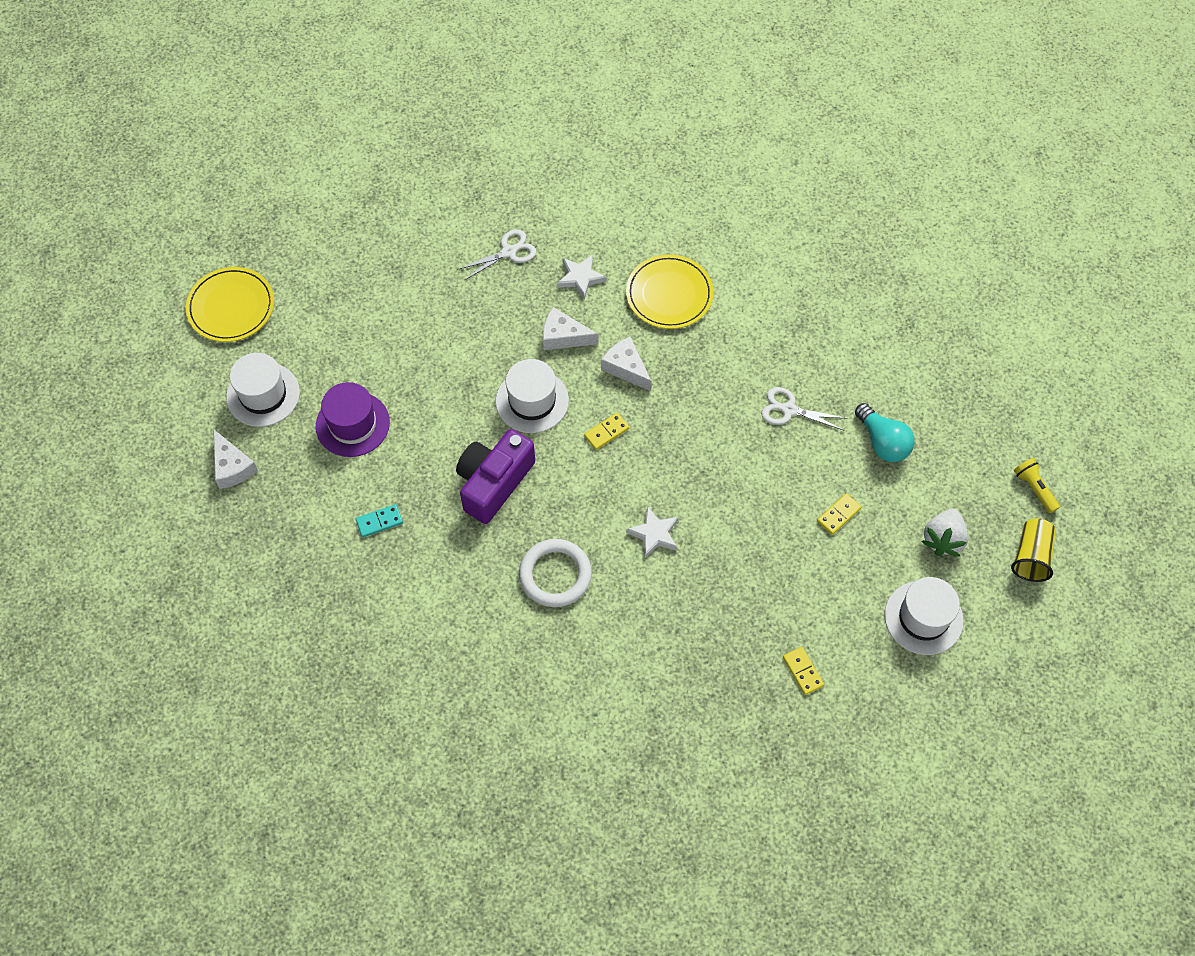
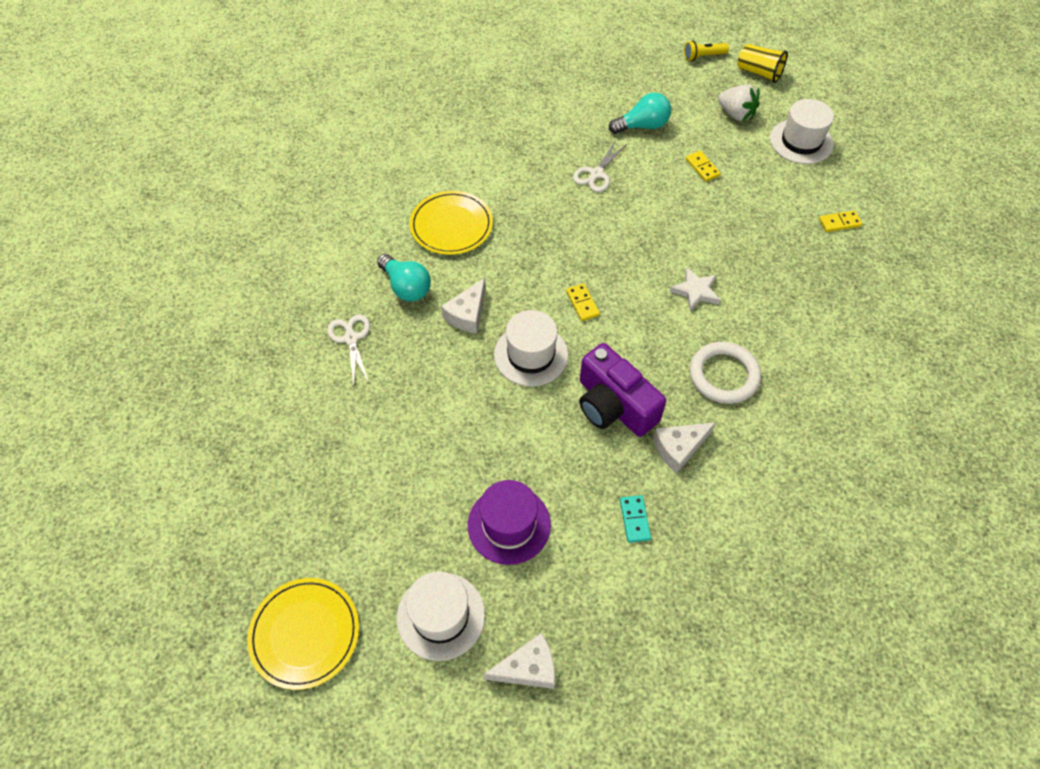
camera: 75 degrees left, 5 degrees down
(580, 277) = (406, 287): white star -> turquoise light bulb
(626, 368) = (518, 274): white cheese -> white cheese (679, 448)

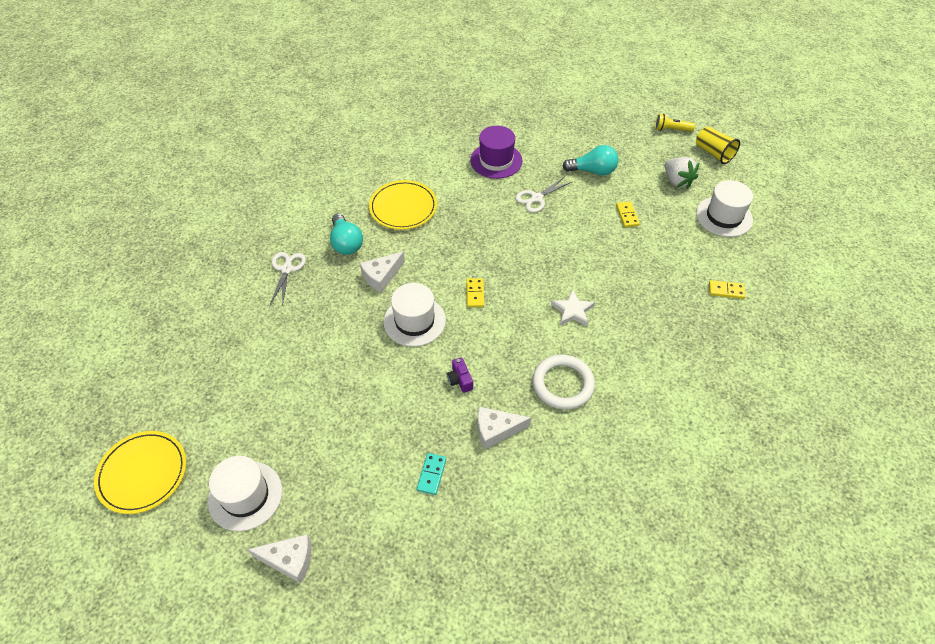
camera: 20 degrees right, 5 degrees down
(509, 524) = (331, 444): purple hat -> purple hat (496, 160)
(614, 405) = (460, 380): purple camera -> purple camera, size x0.42

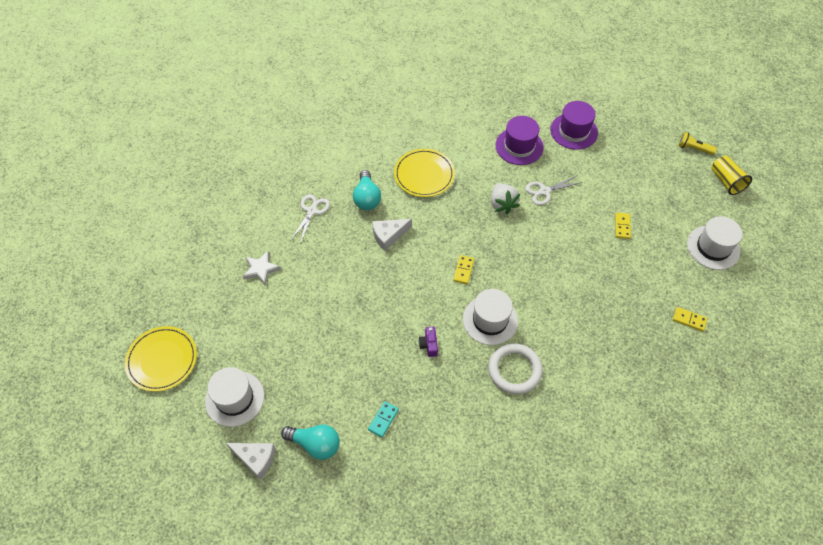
camera: 15 degrees right, 5 degrees up
(414, 321) = (405, 283): white hat -> white hat (490, 320)
(496, 430) = (446, 396): white cheese -> none
(547, 136) = (574, 131): none -> purple hat
(572, 311) = (543, 306): white star -> white star (261, 269)
(593, 171) = (605, 175): turquoise light bulb -> turquoise light bulb (315, 444)
(677, 181) = (681, 202): white strawberry -> white strawberry (502, 204)

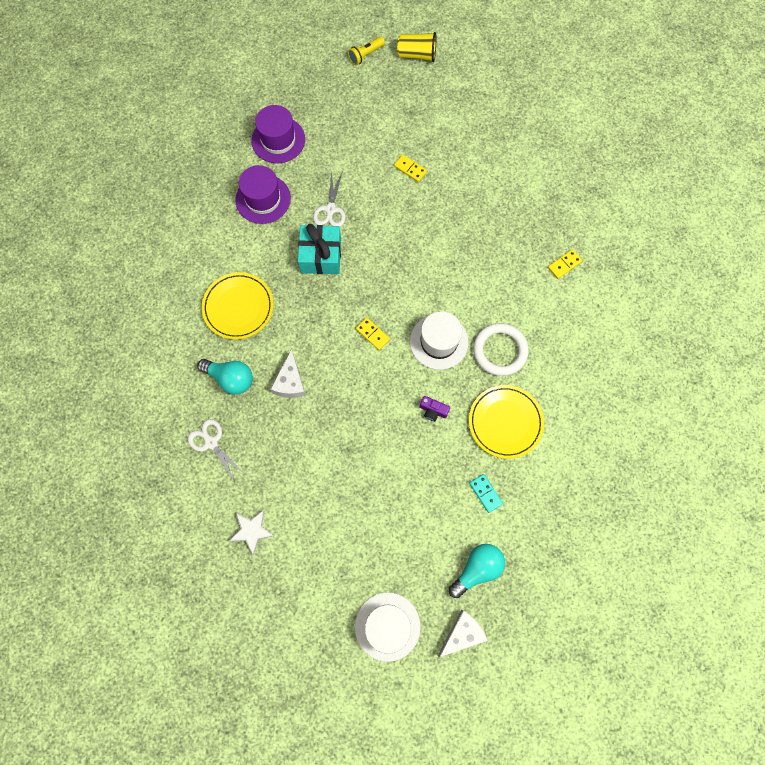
camera: 60 degrees left, 15 degrees up
(162, 360) = (301, 684): yellow plate -> yellow plate (505, 422)
(502, 204) = (321, 256): white strawberry -> turquoise gift
(689, 320) = (532, 179): yellow domino -> yellow domino (564, 264)
(713, 247) = (475, 113): white hat -> none

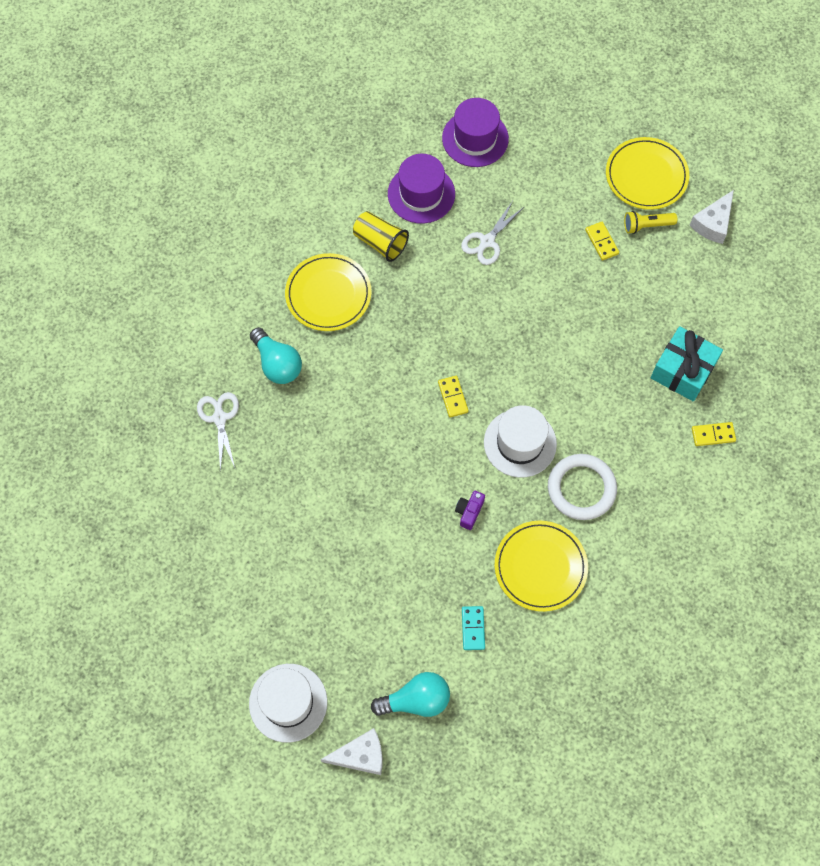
camera: 30 degrees right, 5 degrees down
(252, 531) = (208, 529): white star -> none
(290, 382) = (336, 400): white cheese -> white cheese (713, 223)
(321, 256) = (447, 285): turquoise gift -> turquoise gift (683, 370)
(365, 55) = (628, 92): yellow flashlight -> yellow flashlight (646, 225)
(413, 107) = (646, 176): none -> yellow plate
(417, 55) = (686, 119): yellow cup -> yellow cup (380, 242)
(433, 411) = (469, 512): purple camera -> purple camera turned 60 degrees clockwise

